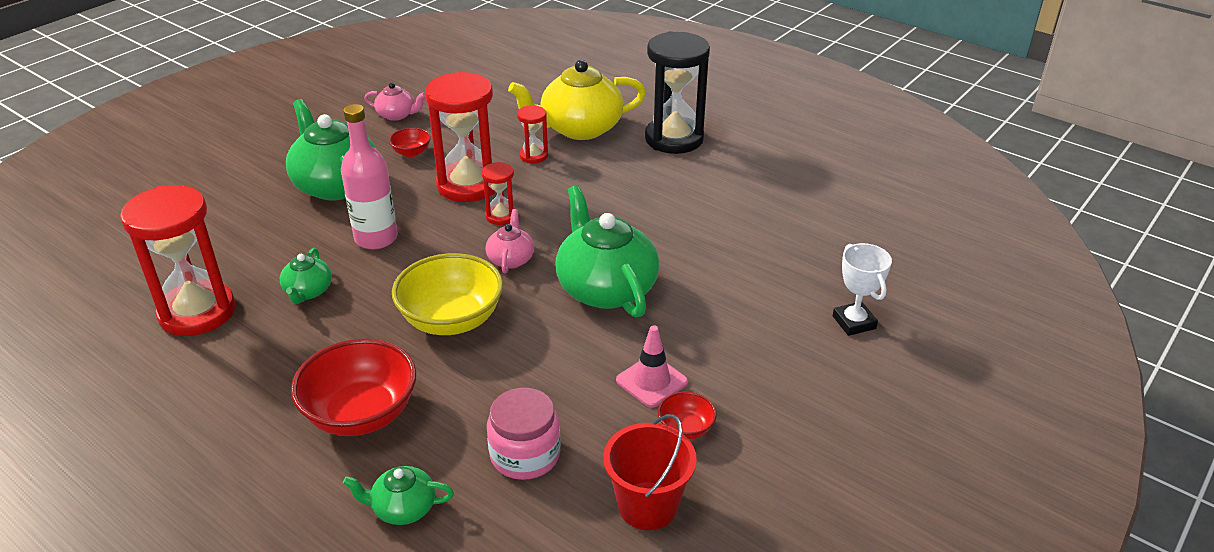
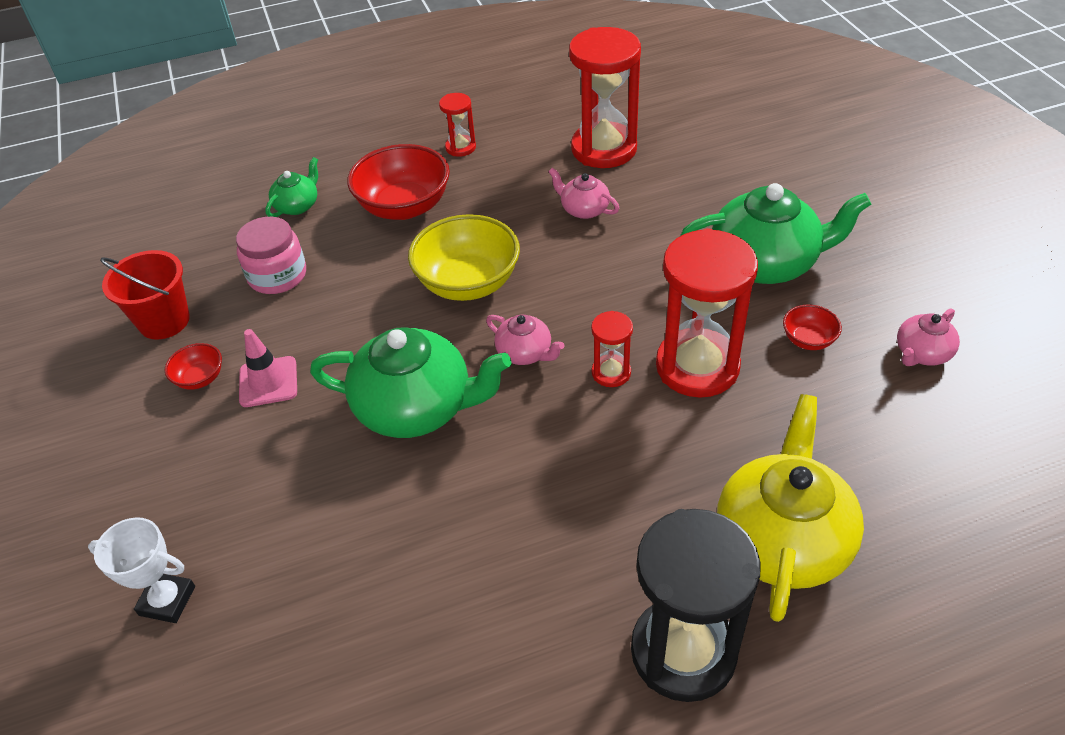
camera: 125 degrees right, 10 degrees up
(308, 291) = (583, 209): green teapot -> pink teapot
(376, 238) = (638, 268): pink bottle -> none
(533, 156) = (731, 454): red hourglass -> red hourglass (460, 147)

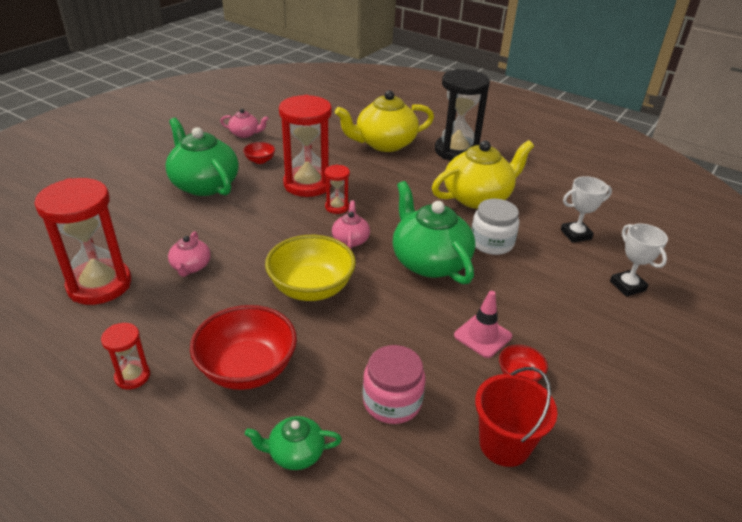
camera: 130 degrees left, 10 degrees down
(305, 637) = (575, 234): none -> white trophy
(389, 503) = (491, 243): none -> white jar
(505, 570) = (478, 197): none -> yellow teapot

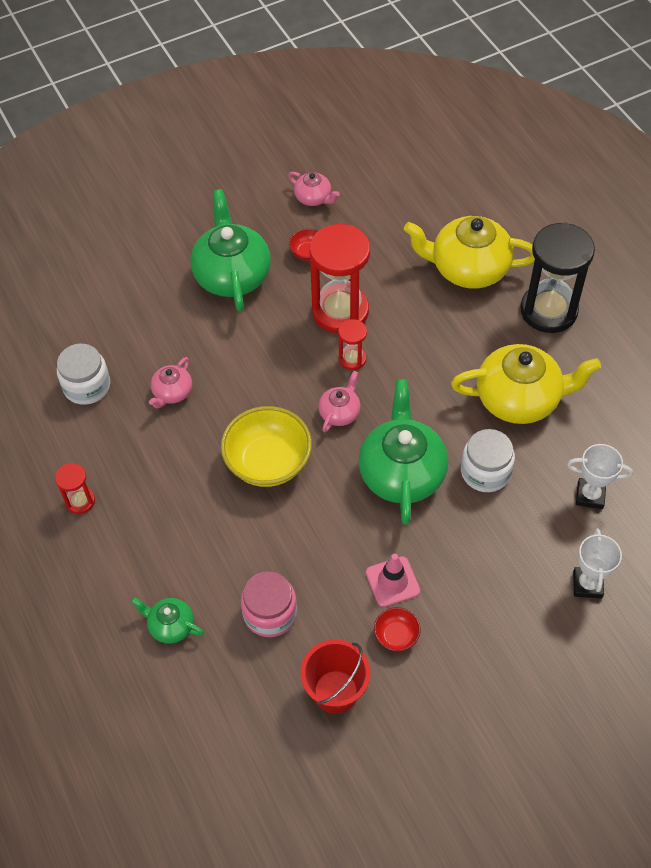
camera: 30 degrees right, 20 degrees up
(99, 285) = (87, 386): red hourglass -> white jar
(247, 368) = (171, 531): red bowl -> none

